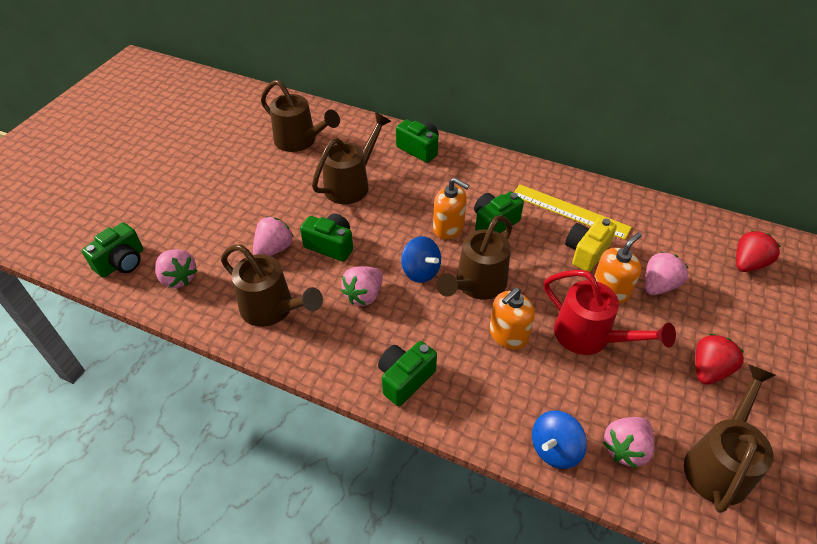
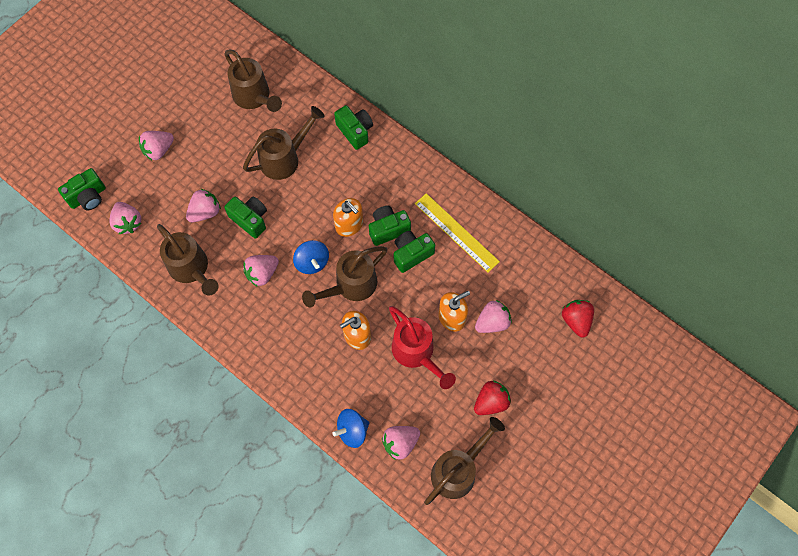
camera: 15 degrees right, 20 degrees up
(202, 203) = (158, 150): none -> pink strawberry
(405, 379) = (270, 352): green camera -> green camera (411, 254)
(586, 252) = (450, 277): yellow camera -> none
(748, 263) = (576, 320): red strawberry -> red strawberry turned 75 degrees counterclockwise

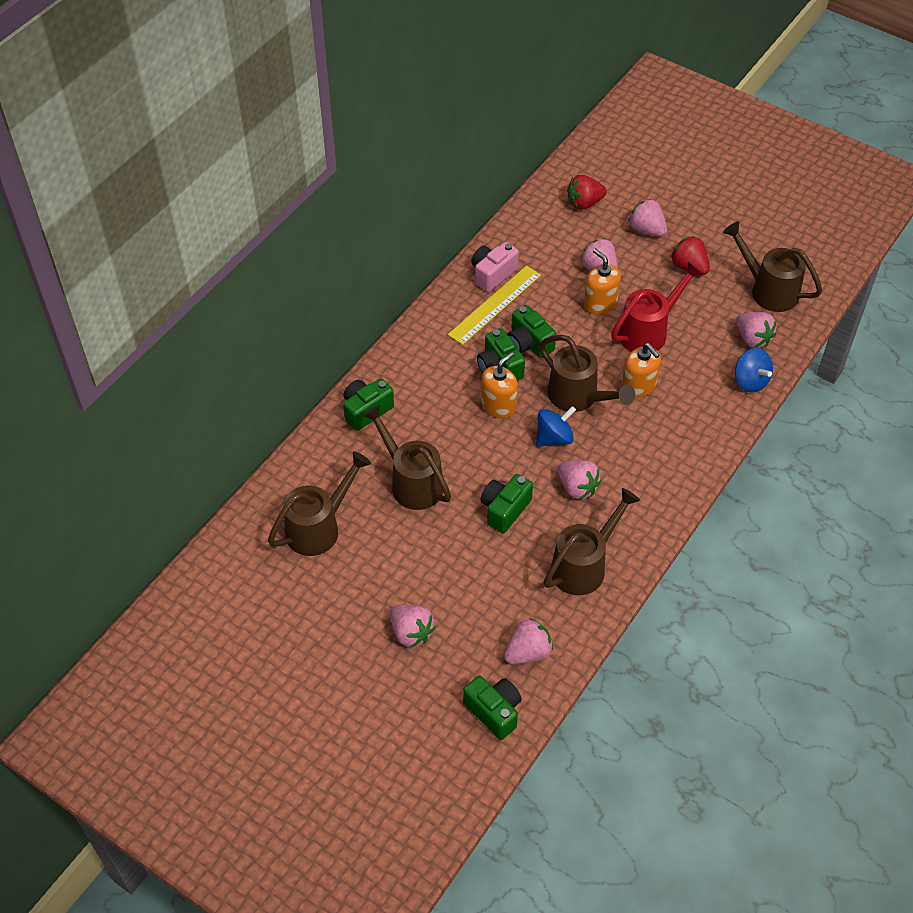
camera: 95 degrees left, 15 degrees down
(205, 212) = (500, 561): pink strawberry -> pink strawberry (646, 230)
(491, 233) = (492, 274): none -> pink camera

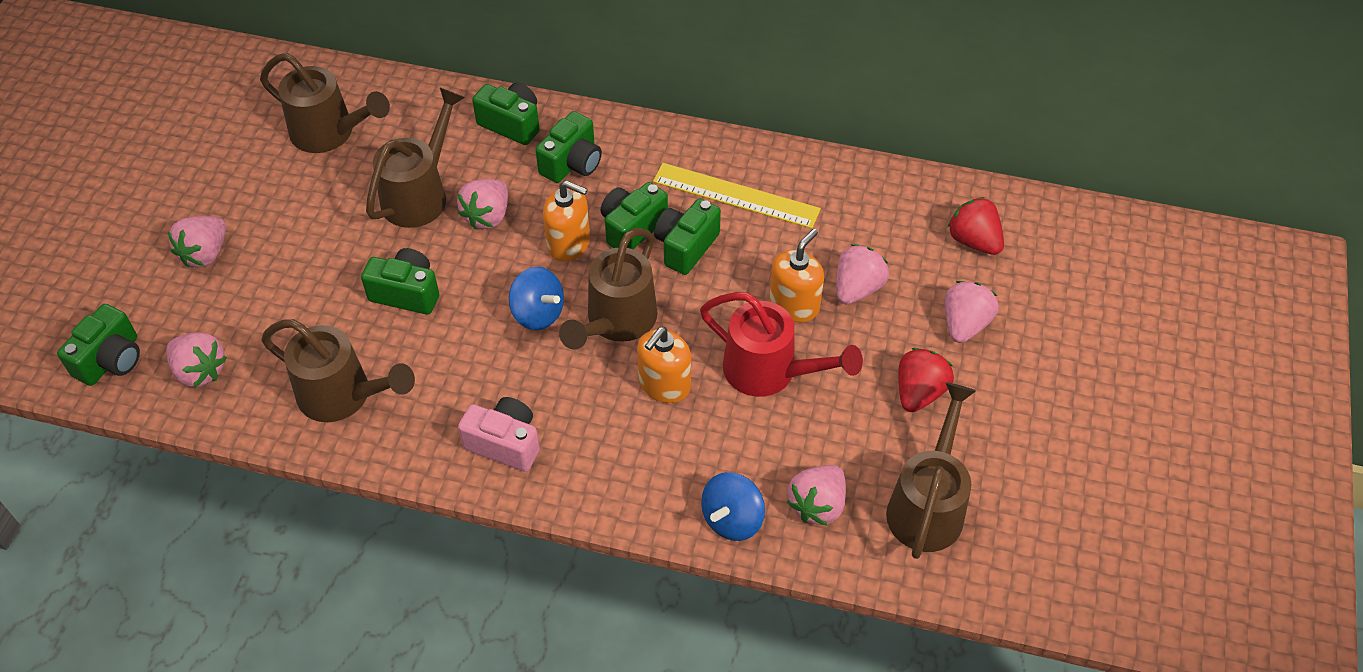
camera: 70 degrees right, 0 degrees up
(423, 385) = (572, 163): none -> green camera
(492, 274) = (787, 179): pink camera -> pink camera (505, 443)
(577, 487) = (465, 358): pink strawberry -> pink strawberry (487, 216)

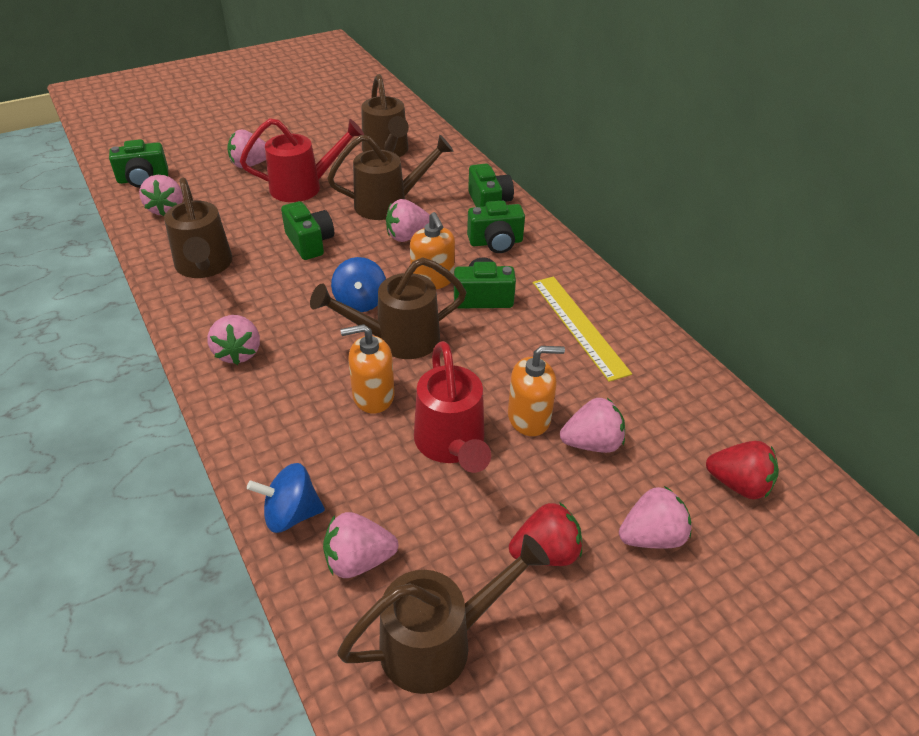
camera: 45 degrees right, 10 degrees down
(306, 238) = (303, 187): none -> red watering can
(505, 443) = (238, 353): pink camera -> pink strawberry
(686, 246) = (502, 331): green camera -> none
(973, 241) = (738, 484): red strawberry -> red strawberry turned 105 degrees clockwise

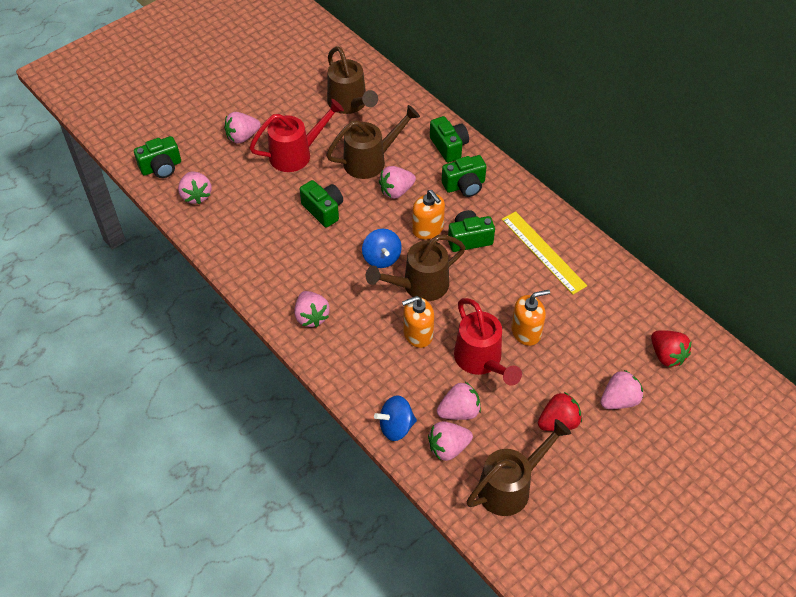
camera: 10 degrees left, 10 degrees up
(204, 266) = (252, 246): brown watering can -> none
(592, 443) = (571, 343): pink strawberry -> pink strawberry (459, 411)
(738, 484) = (666, 355): red strawberry -> red strawberry turned 45 degrees clockwise

